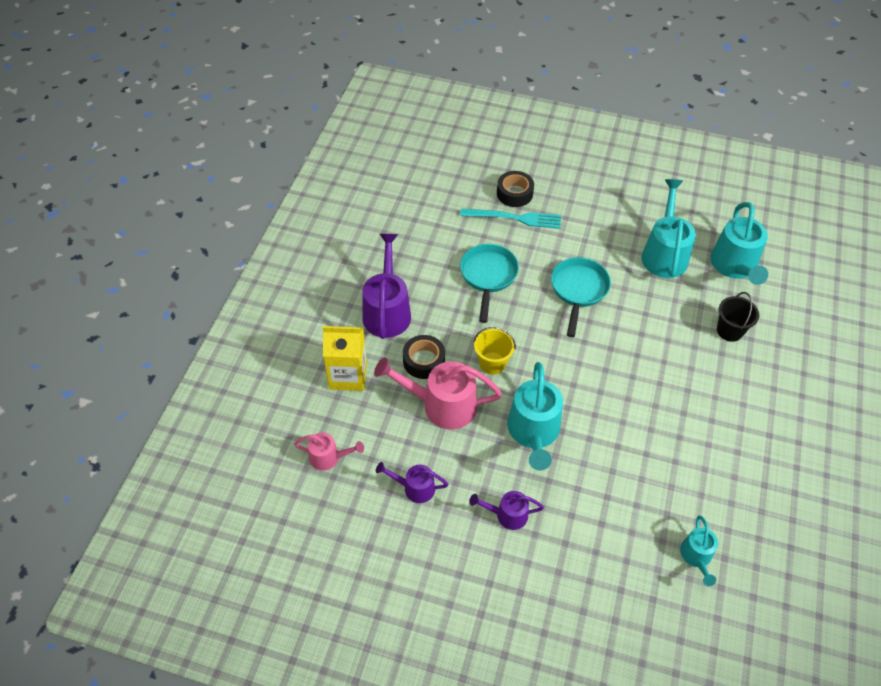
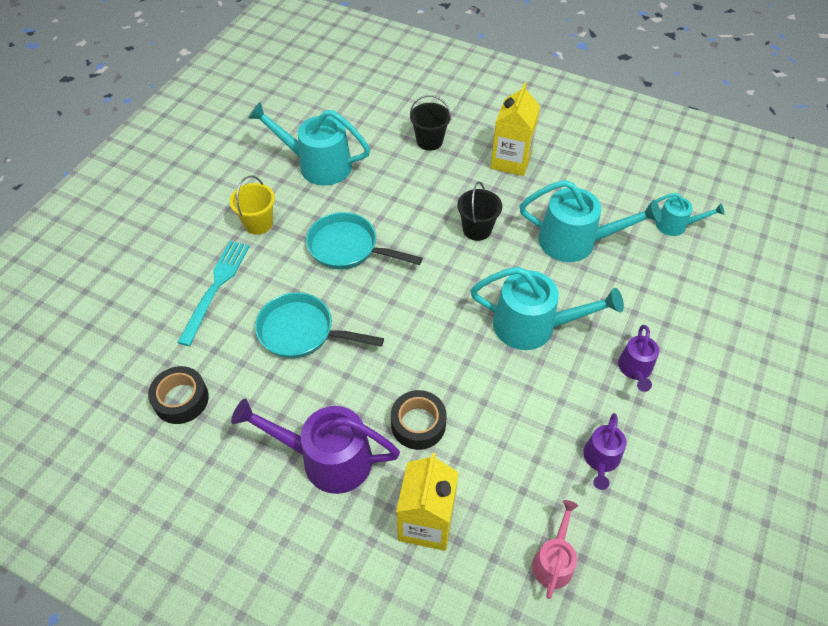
camera: 80 degrees left, 0 degrees up
(441, 405) = (487, 413): pink watering can -> none
(492, 363) = (434, 349): yellow bucket -> yellow bucket (258, 223)
(514, 193) = (174, 280): black tape -> black tape (181, 399)
(630, 380) = (477, 229): none -> black bucket
(731, 401) = (511, 161): none -> yellow carton
(734, 267) = (351, 118): turquoise watering can -> turquoise watering can (576, 242)

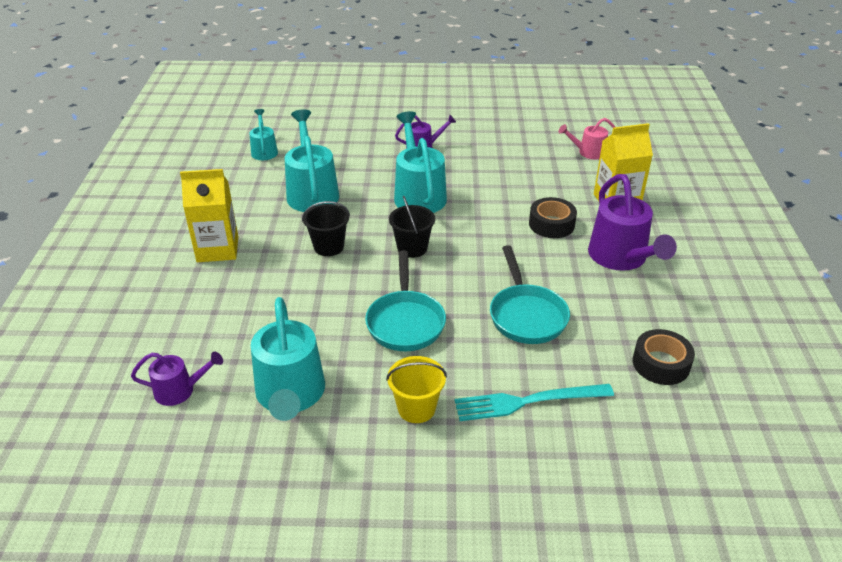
camera: 115 degrees left, 15 degrees down
(429, 141) = (207, 314): black bucket -> black bucket (412, 248)
(600, 460) = (506, 148): purple watering can -> purple watering can (180, 390)

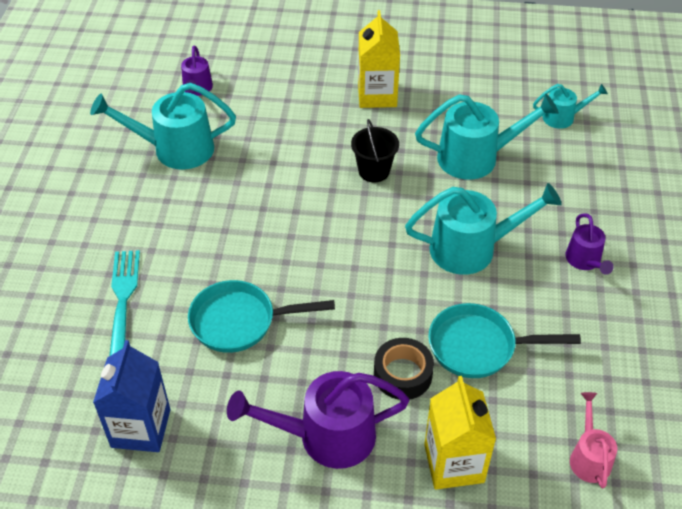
camera: 95 degrees right, 10 degrees up
(405, 322) = (249, 224): turquoise pan -> turquoise pan (478, 346)
(412, 248) = (365, 236): black bucket -> none
(416, 408) = (138, 225): yellow bucket -> none
(661, 364) = (141, 428): black tape -> blue carton

